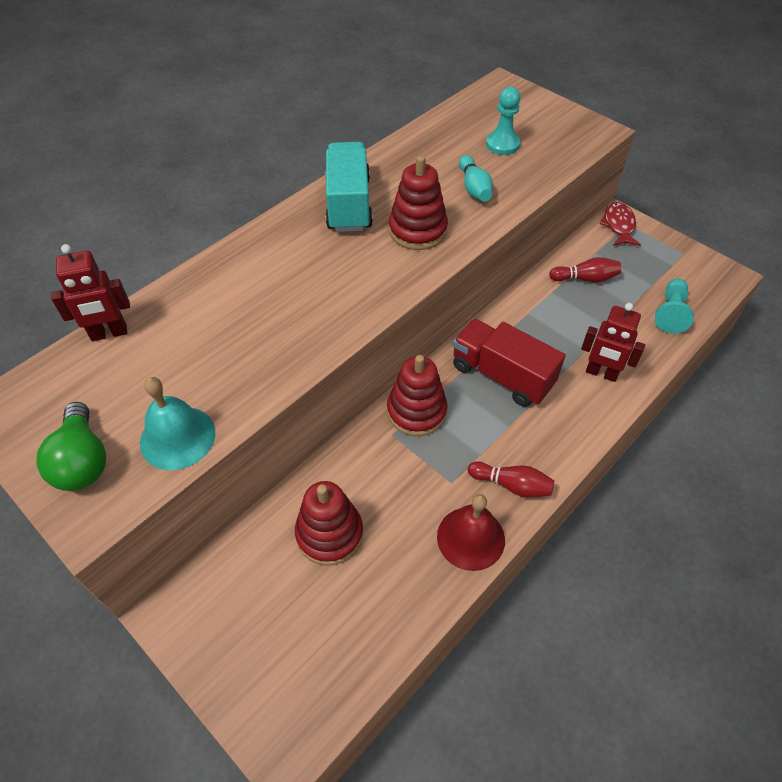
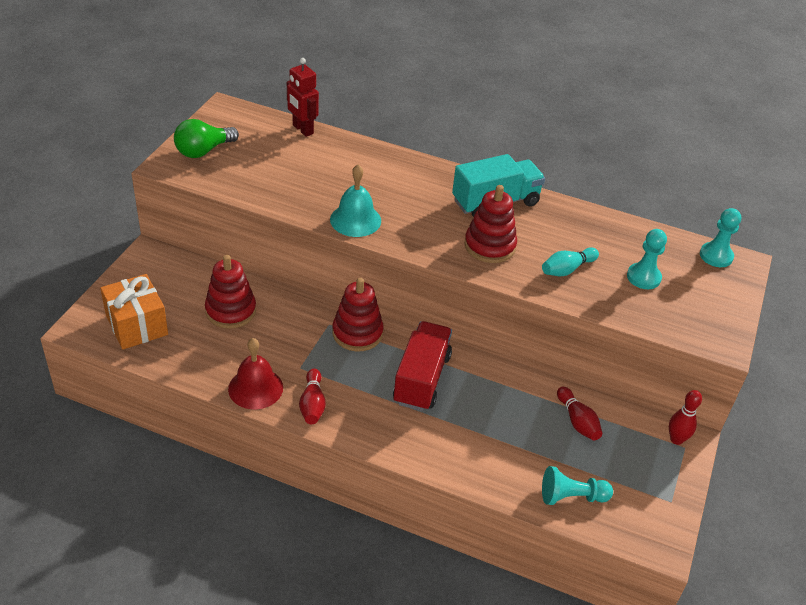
camera: 65 degrees right, 10 degrees down
(177, 437) = (235, 181): turquoise bell -> turquoise bell (355, 220)
(310, 661) = (137, 325): none -> orange gift
(489, 94) = (716, 256): none -> turquoise pawn
(601, 373) = (460, 449): red robot -> none
(619, 225) = (676, 439): red fish -> red bowling pin

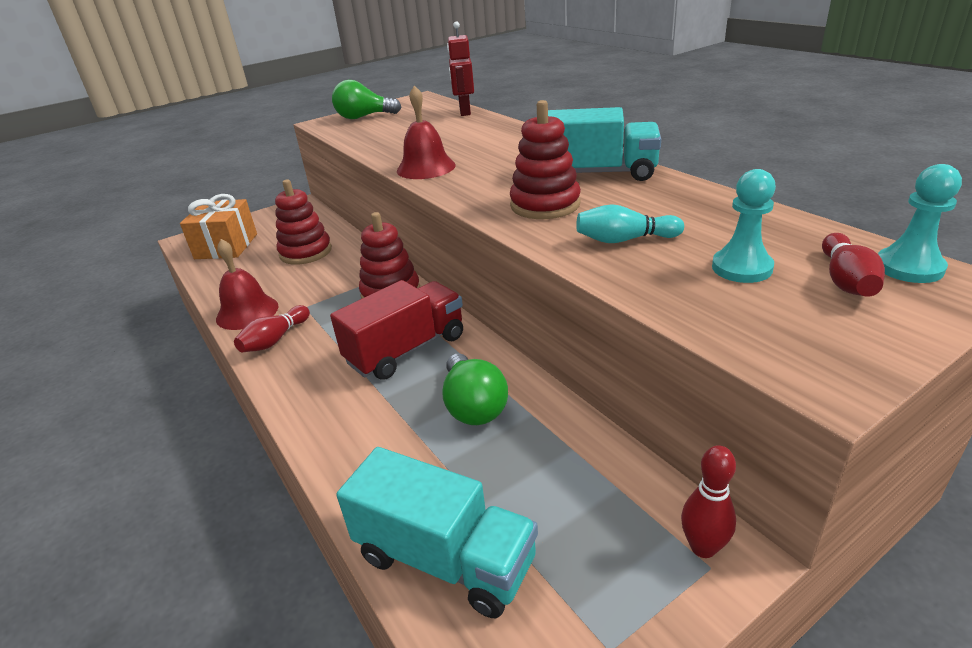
camera: 40 degrees right, 10 degrees down
(355, 220) = (426, 168): turquoise bell -> red bell
(505, 405) = (473, 406): none -> green light bulb
(571, 497) = (445, 559): turquoise pawn -> turquoise truck
(577, 421) = (554, 459): red bowling pin -> red bowling pin (846, 281)

